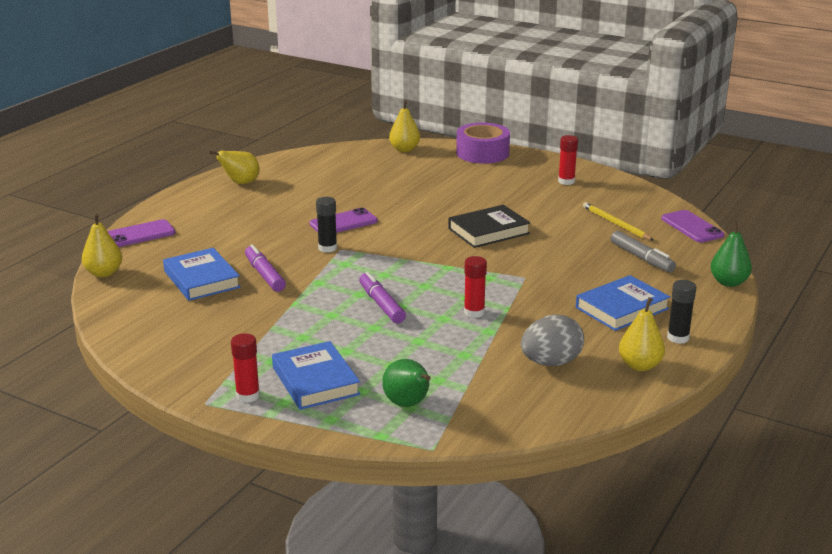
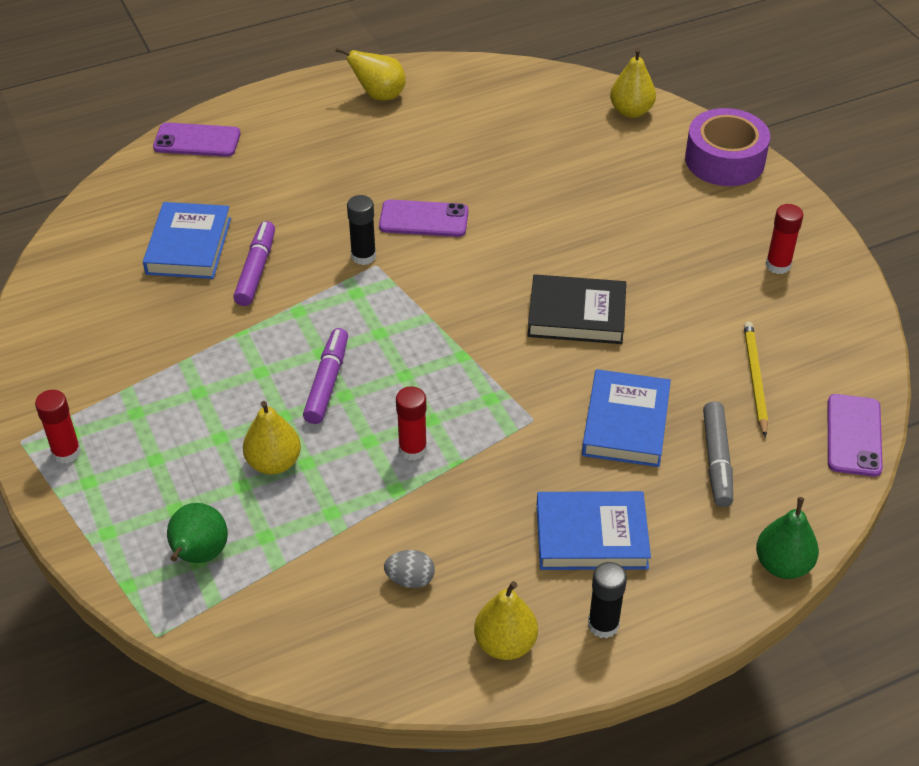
camera: 35 degrees right, 20 degrees up
(104, 273) = (108, 189): yellow pear -> yellow pear (274, 463)
(315, 381) = (147, 467): blue book -> blue book (626, 423)
(551, 363) = (410, 579): grey egg -> grey egg, size x0.55

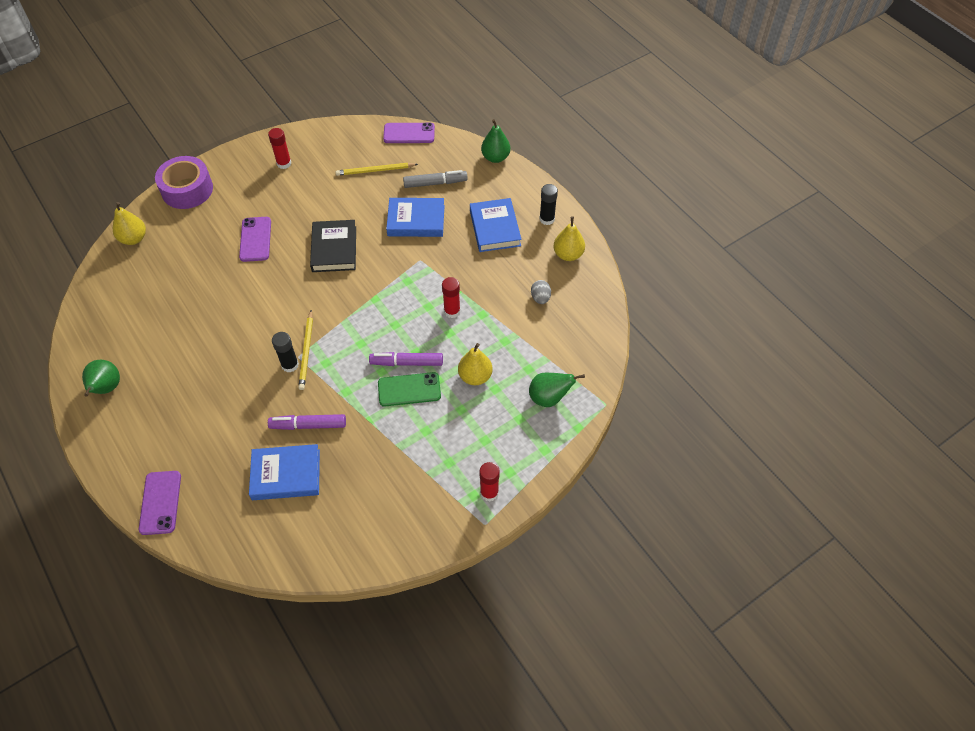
camera: 100 degrees left, 10 degrees up
(277, 380) = (409, 390): none -> green phone
(379, 95) = (106, 388): yellow pear -> green pear
(382, 274) = (306, 351): none -> yellow pencil
(423, 219) = (250, 337): purple phone -> purple phone (255, 239)

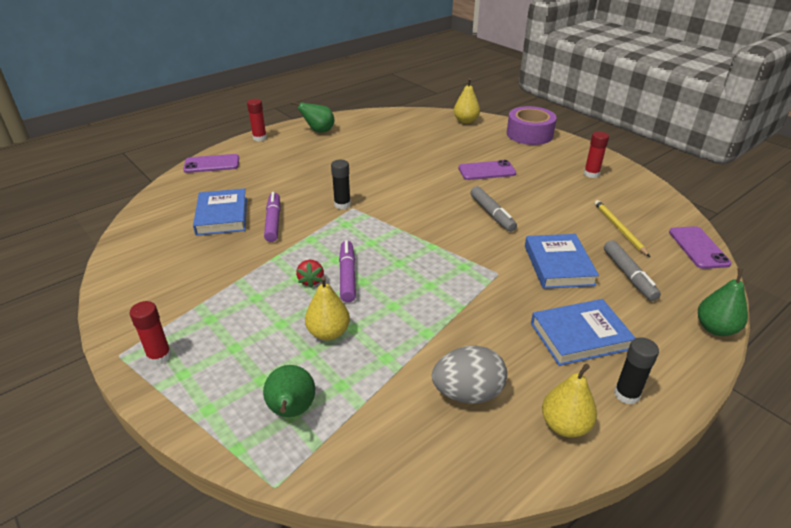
camera: 85 degrees right, 20 degrees down
(306, 351) = (358, 212): yellow pencil -> none
(334, 249) = (492, 214): black book -> grey marker
(409, 390) = (311, 281): green phone -> red strawberry
(452, 311) = (426, 305): red glue stick -> red glue stick (259, 138)
(540, 298) = (468, 393): grey egg -> grey egg, size x1.82

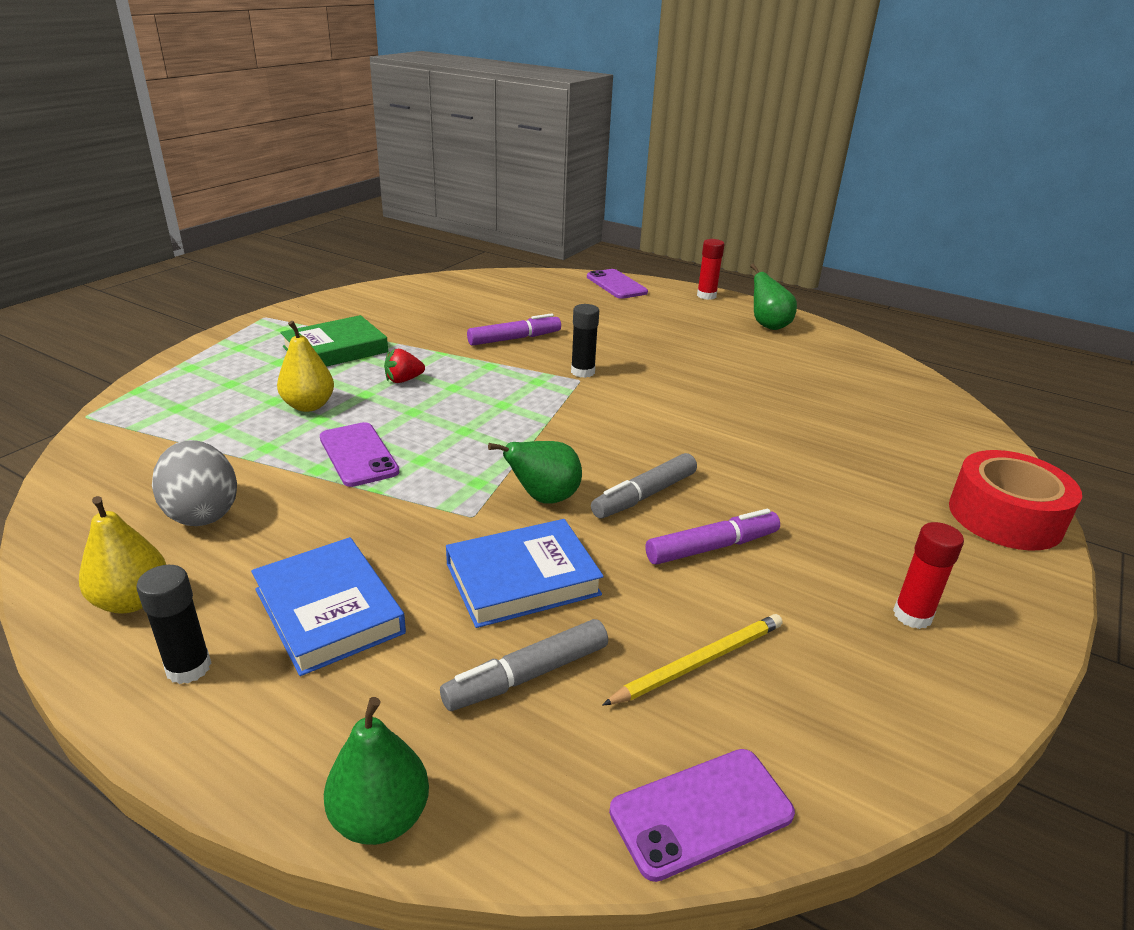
camera: 70 degrees right, 5 degrees down
(159, 356) = (264, 332): red glue stick -> none
(222, 216) = (509, 311): blue book -> none
(231, 312) = (335, 349): none -> green book
(292, 411) = (184, 407): green pear -> green pear (544, 498)
(347, 276) = (421, 400): purple marker -> purple marker (711, 547)
(465, 121) = (964, 437): yellow pear -> none
(487, 171) = (790, 477): purple phone -> purple phone (358, 455)
(529, 134) = (1005, 517): purple tape -> red tape

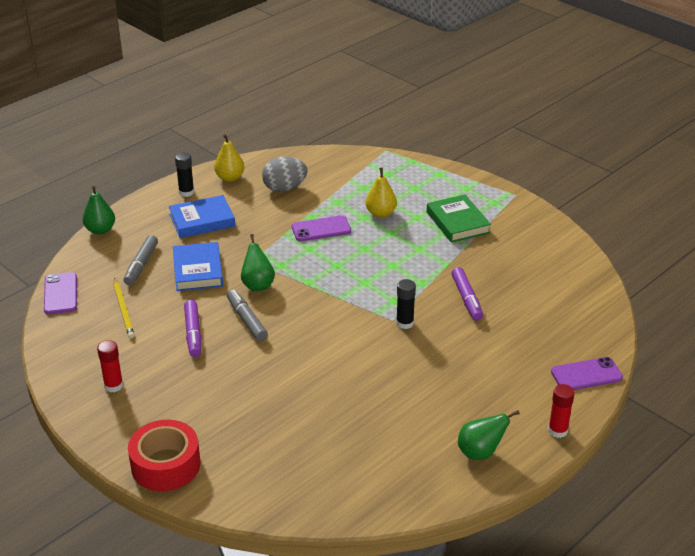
camera: 105 degrees right, 5 degrees up
(403, 380) = (407, 247): red strawberry -> none
(527, 675) = (141, 265): grey marker -> grey marker turned 150 degrees counterclockwise

